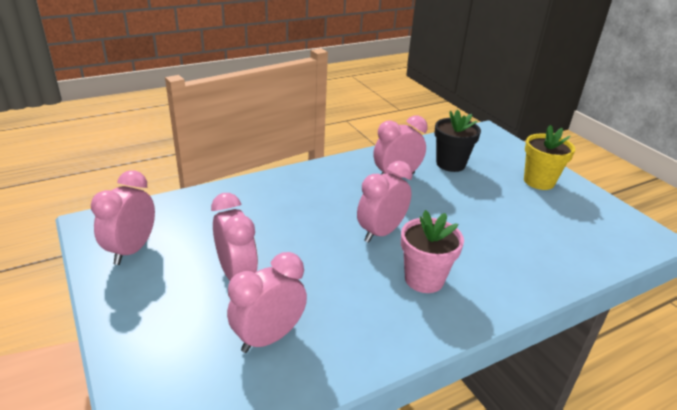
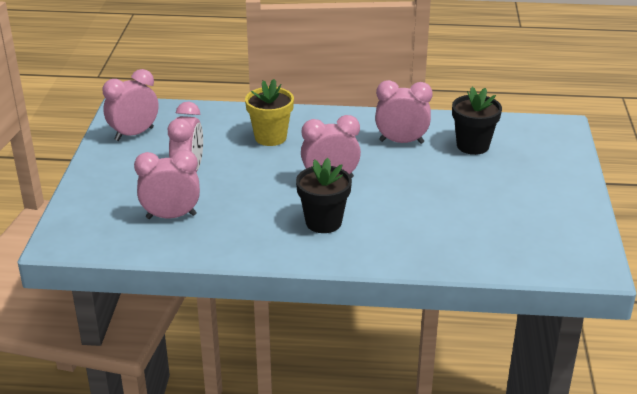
camera: 35 degrees right, 0 degrees up
(424, 279) = (323, 222): pink flower pot -> black flower pot
(539, 181) = (546, 187): yellow flower pot -> yellow flower pot (270, 137)

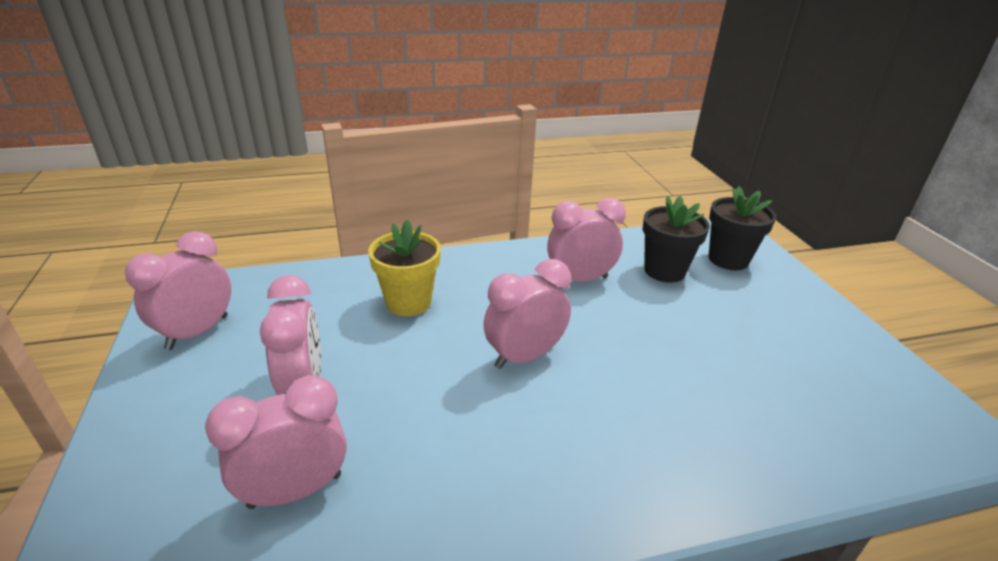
camera: 20 degrees left, 0 degrees up
(323, 222) = (557, 439): black flower pot -> black flower pot (728, 259)

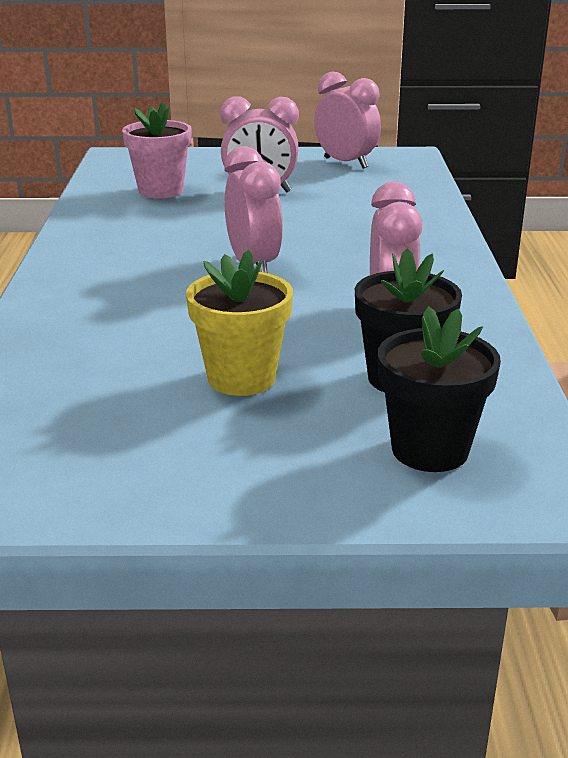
camera: 105 degrees right, 5 degrees down
(295, 490) = (161, 191): pink clock -> pink flower pot
(408, 302) = (366, 226): yellow flower pot -> yellow flower pot (241, 378)

